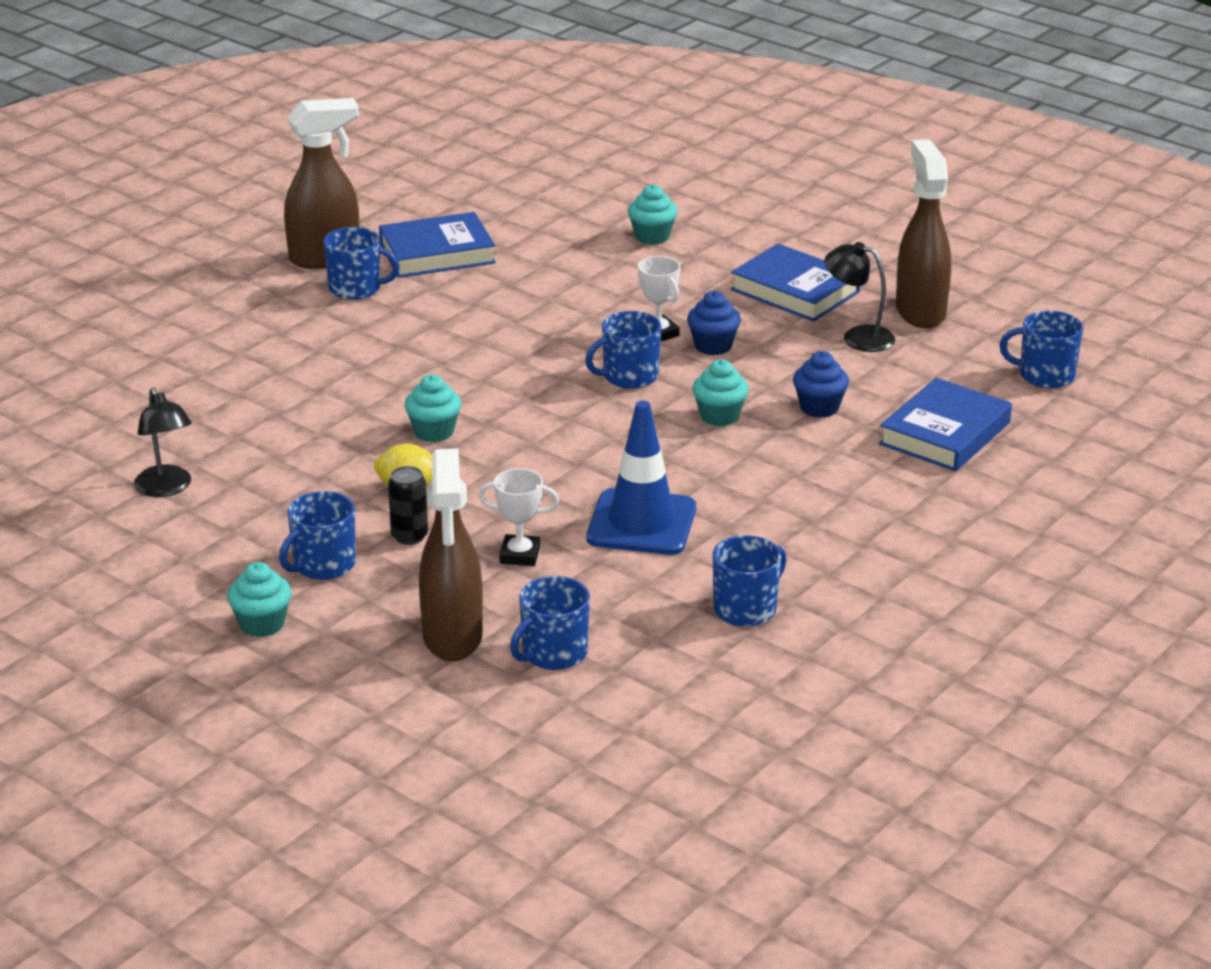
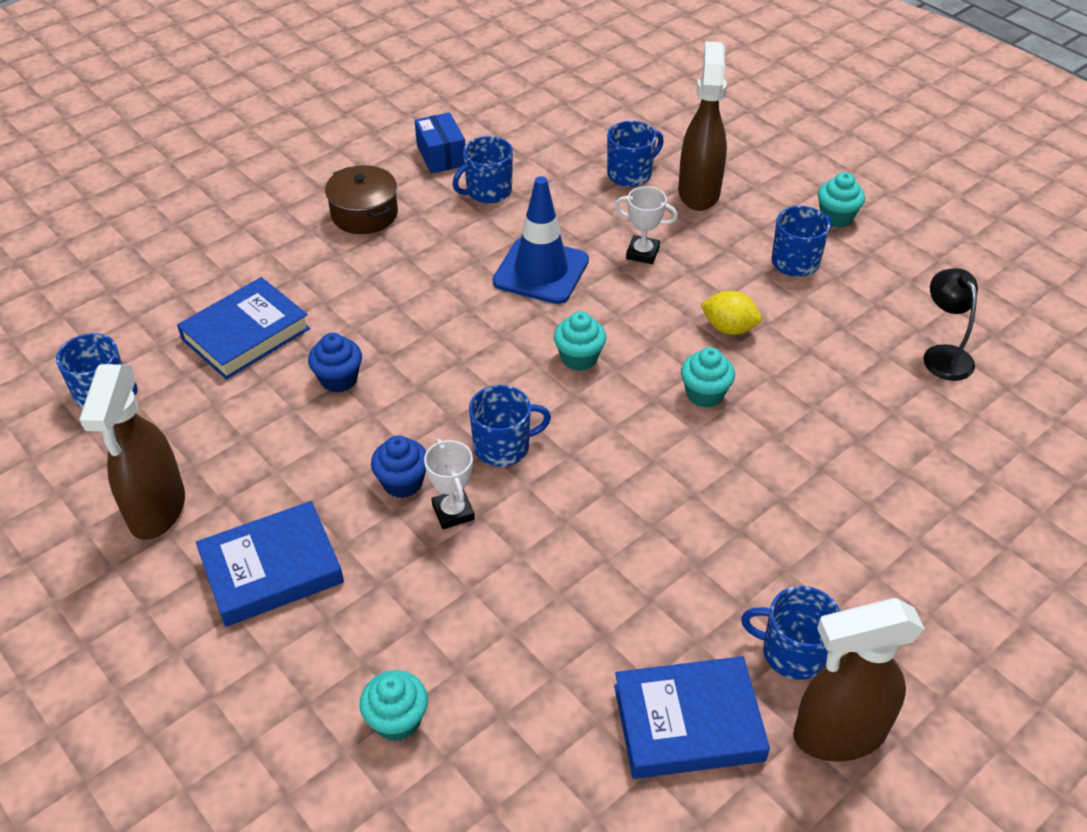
camera: 170 degrees left, 15 degrees up
(409, 536) = (728, 280): black can -> none
(719, 416) = (435, 380): turquoise cupcake -> turquoise cupcake (579, 358)
(795, 291) = (271, 569): blue book -> blue book turned 75 degrees counterclockwise
(835, 651) = (441, 156): none -> blue box
(858, 337) = (247, 477): black lamp -> none
(895, 564) = (364, 214): none -> brown pot

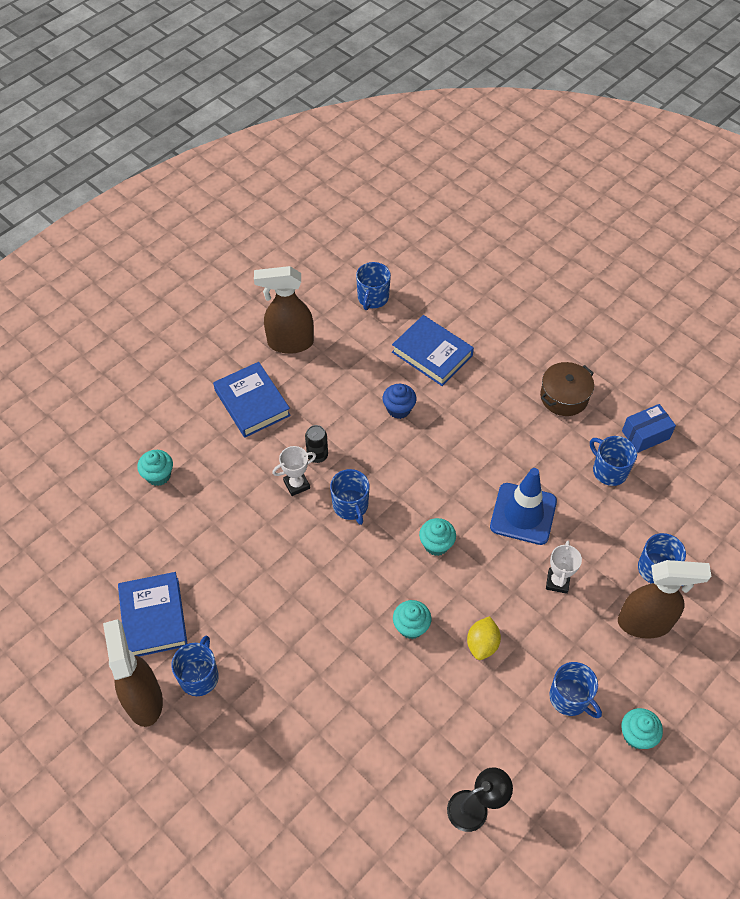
camera: 85 degrees right, 10 degrees up
(402, 483) = (317, 455): blue cupcake -> black can

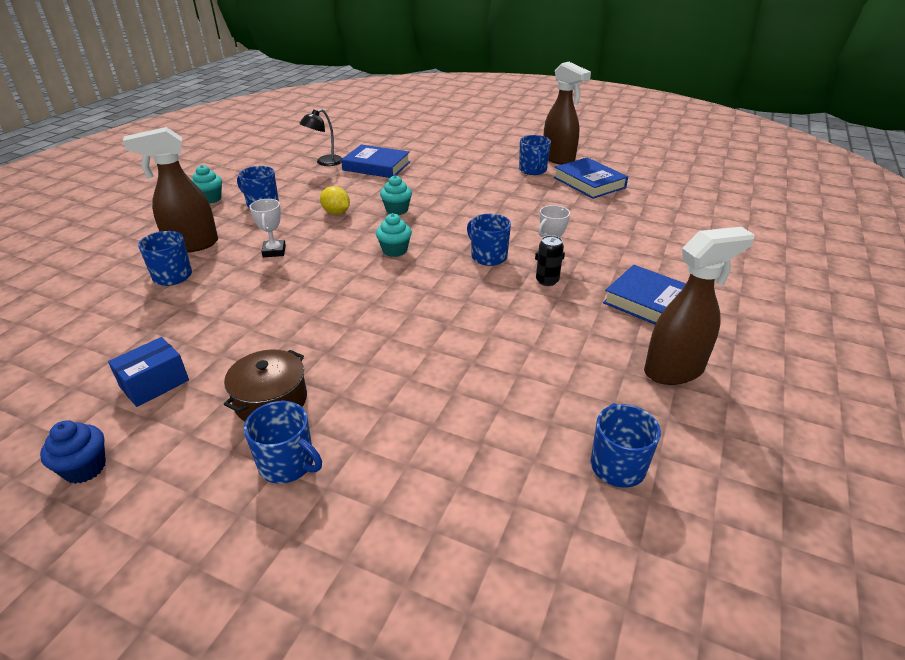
camera: 160 degrees right, 20 degrees down
(158, 475) = (675, 240): turquoise cupcake -> none
(399, 409) = (487, 336): blue cupcake -> blue cupcake (85, 468)
(432, 354) = (478, 407): blue book -> blue book (376, 166)
(482, 644) = (336, 212): yellow lemon -> yellow lemon turned 45 degrees counterclockwise
(523, 514) = (313, 284): blue traffic cone -> none
(609, 470) = (212, 337): blue mug -> blue mug (287, 464)

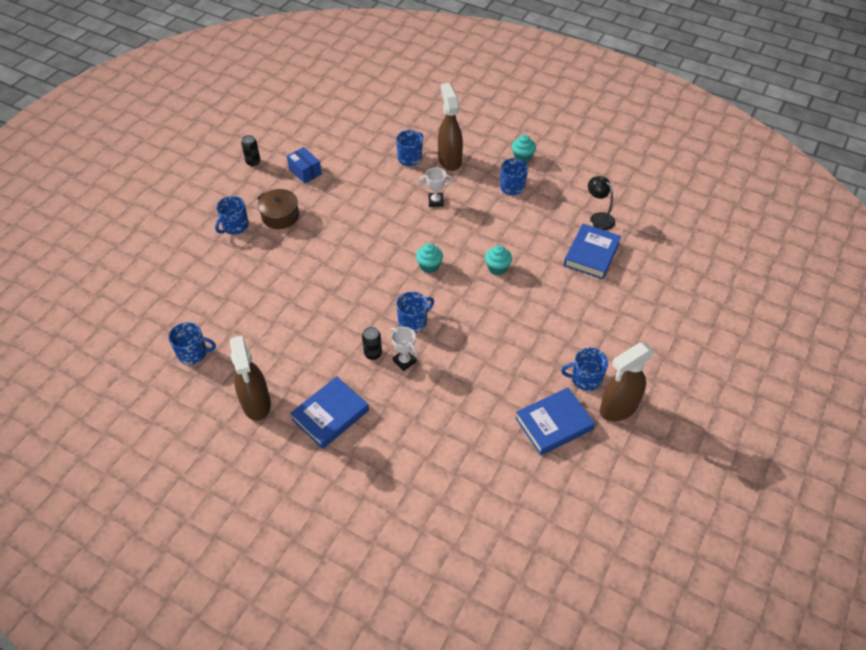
camera: 95 degrees right, 15 degrees up
(85, 468) = (253, 162): blue cupcake -> black can
(336, 212) = (494, 231): yellow lemon -> none

